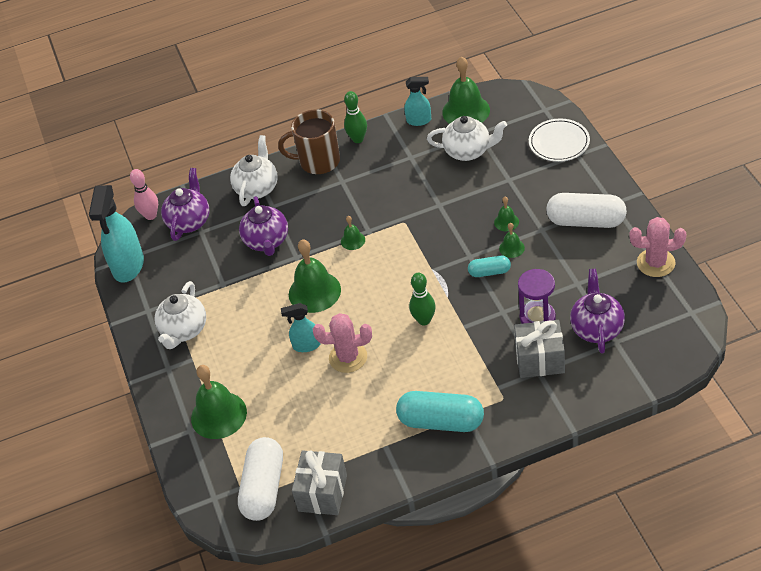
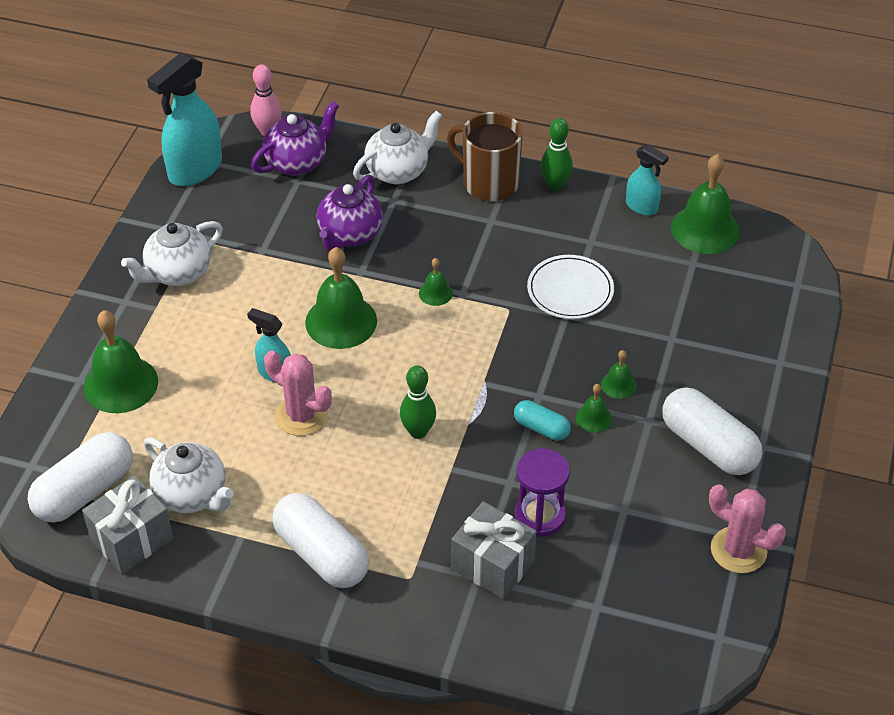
camera: 30 degrees right, 0 degrees up
(441, 421) = (321, 554): turquoise capsule -> white capsule
(468, 151) = (659, 276): white teapot -> white teapot (192, 495)
(559, 142) = (773, 334): white plate -> white plate (570, 290)
(596, 328) = (591, 576): purple teapot -> none

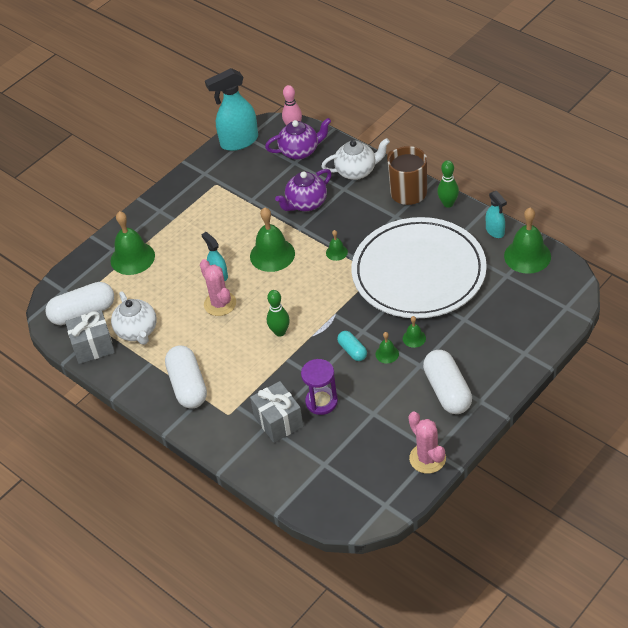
camera: 30 degrees right, 0 degrees up
(178, 273) = (196, 201): white teapot -> none
(570, 290) = (418, 272): white plate -> white plate, size x2.34

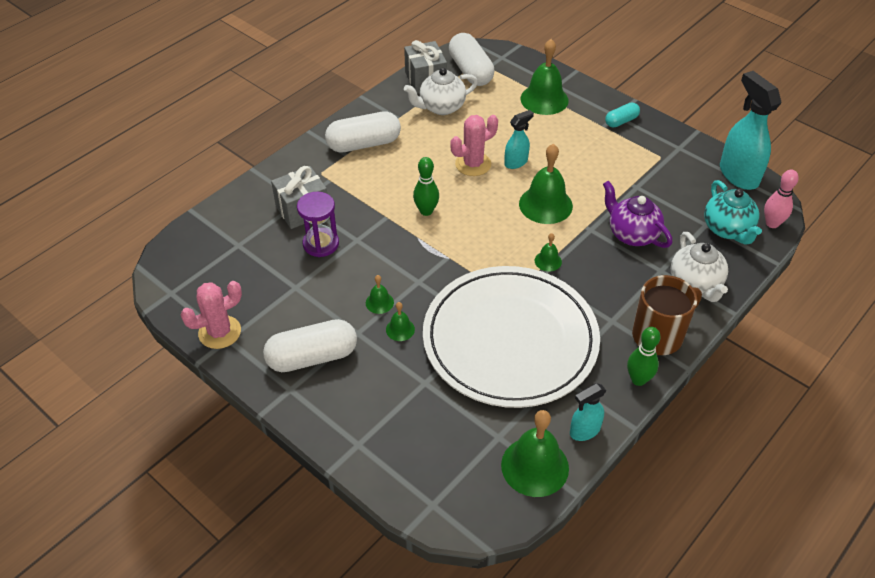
camera: 85 degrees right, 0 degrees up
(300, 151) = (727, 229): purple teapot -> turquoise teapot
(352, 351) = (389, 271): turquoise capsule -> turquoise capsule (621, 121)

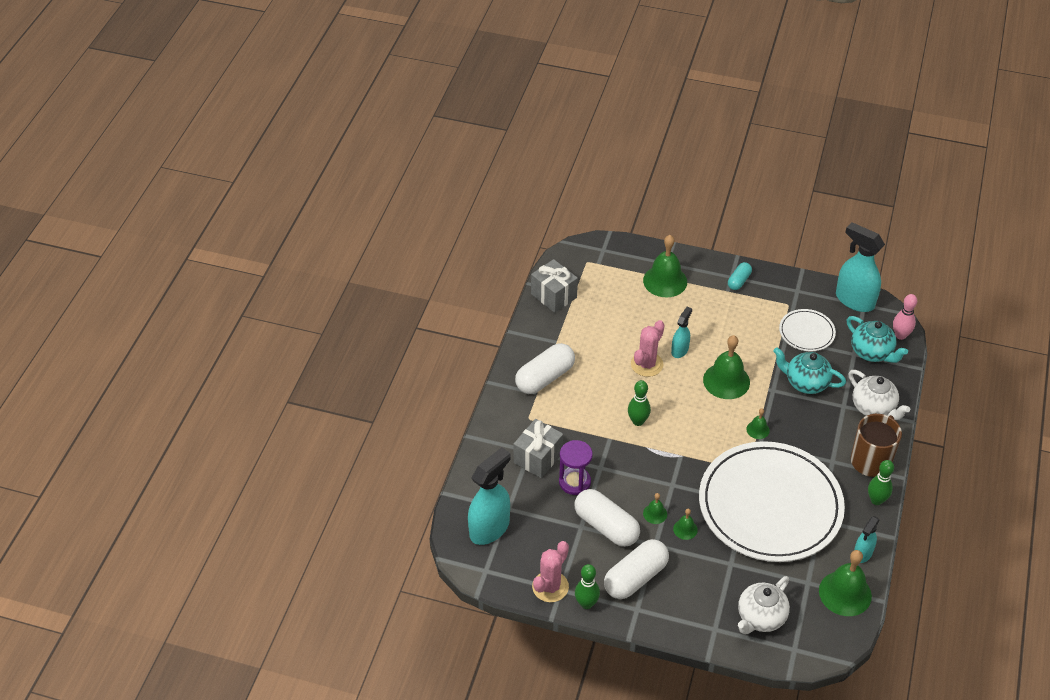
camera: 25 degrees left, 0 degrees up
(206, 256) = (490, 528): none -> turquoise spray bottle
(242, 363) = (586, 603): none -> green bowling pin
(441, 107) = (585, 318): white teapot -> white teapot (760, 617)
(470, 71) = (586, 273): white capsule -> white capsule (606, 526)
(632, 234) = (806, 383): purple teapot -> turquoise teapot
(664, 188) = (806, 332): none -> white plate

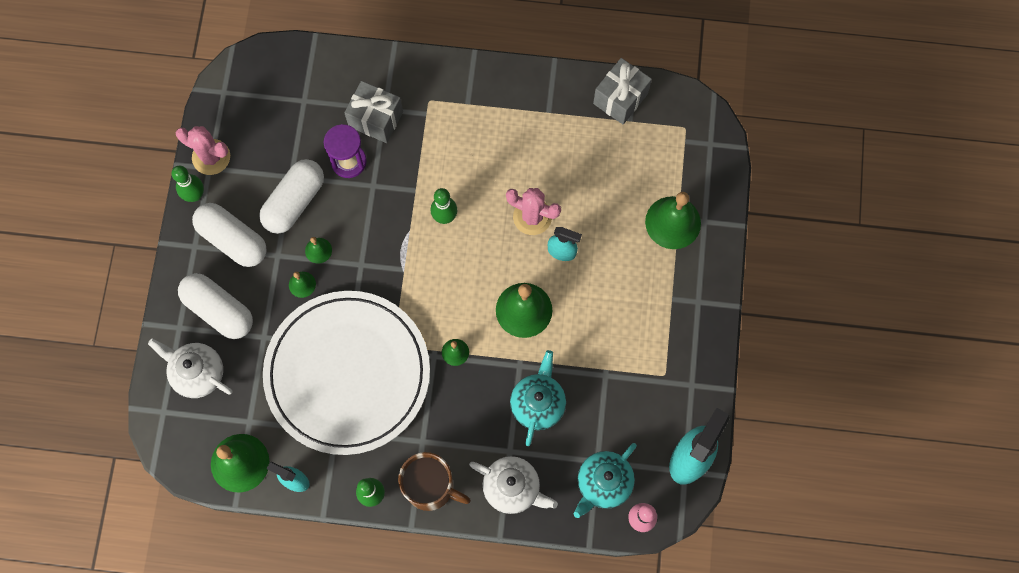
camera: 80 degrees right, 25 degrees up
(490, 528) = (276, 86): turquoise spray bottle -> none
(545, 377) = (491, 108): white capsule -> white capsule (219, 310)
(739, 281) = (692, 311): turquoise capsule -> none
(806, 332) = (621, 400): white plate -> none
(873, 408) = (512, 488): white teapot -> white teapot turned 105 degrees counterclockwise

